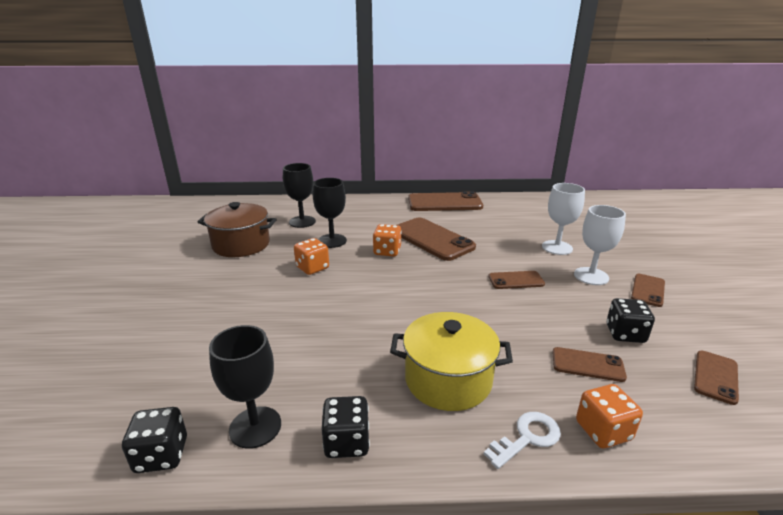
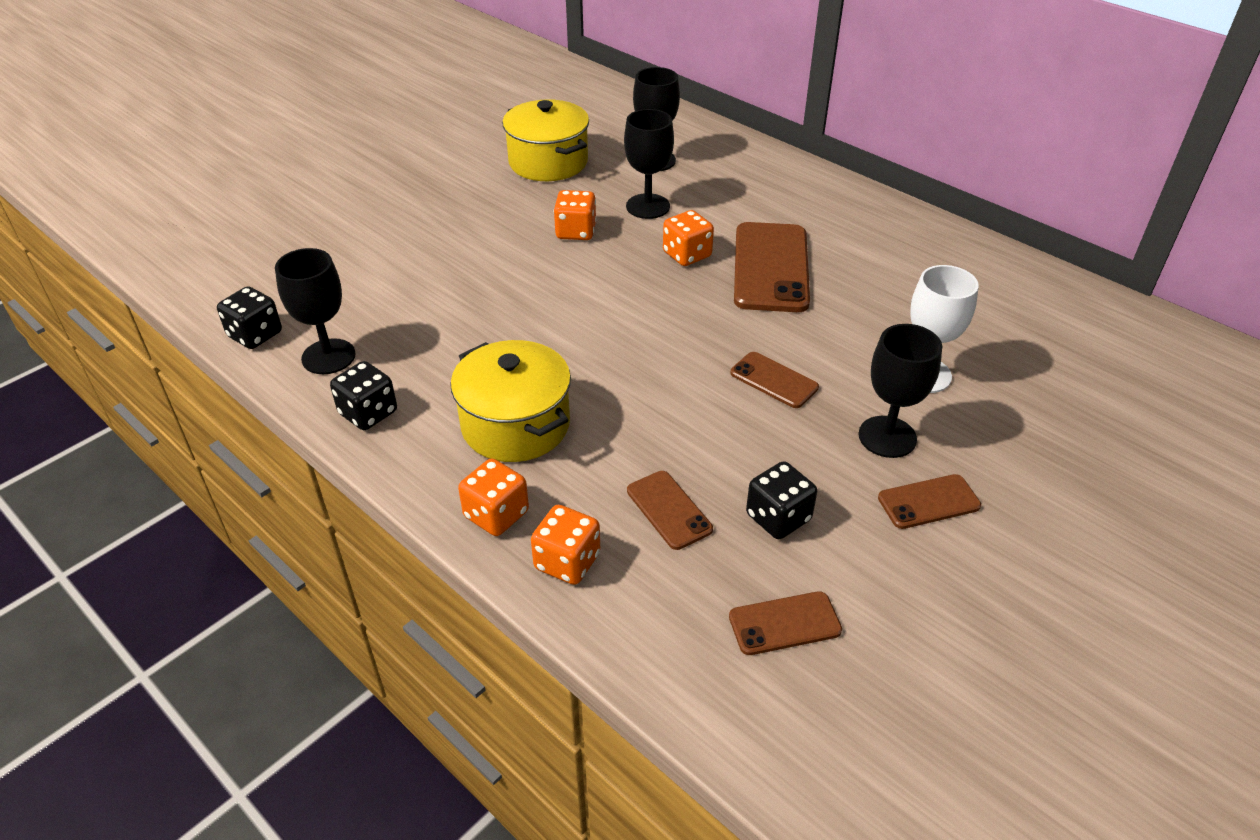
camera: 45 degrees right, 15 degrees up
(241, 245) = (548, 162): brown pot -> yellow pot
(444, 203) = (892, 220): brown phone -> none
(527, 438) = (496, 514): white key -> orange dice
(591, 276) = (887, 437): white goblet -> black goblet

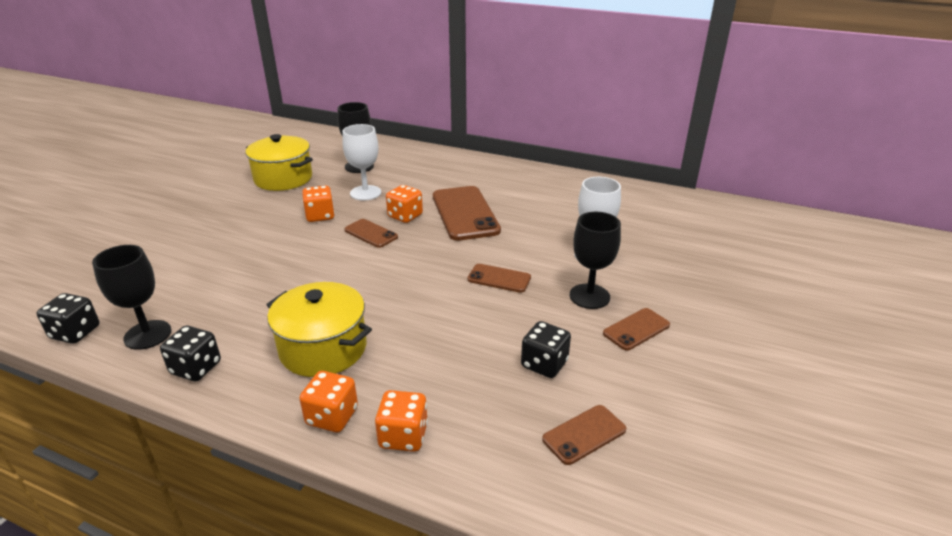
camera: 20 degrees left, 10 degrees down
(648, 206) = (365, 193): black goblet -> white goblet
(669, 510) = (465, 379): brown phone -> brown phone (371, 233)

